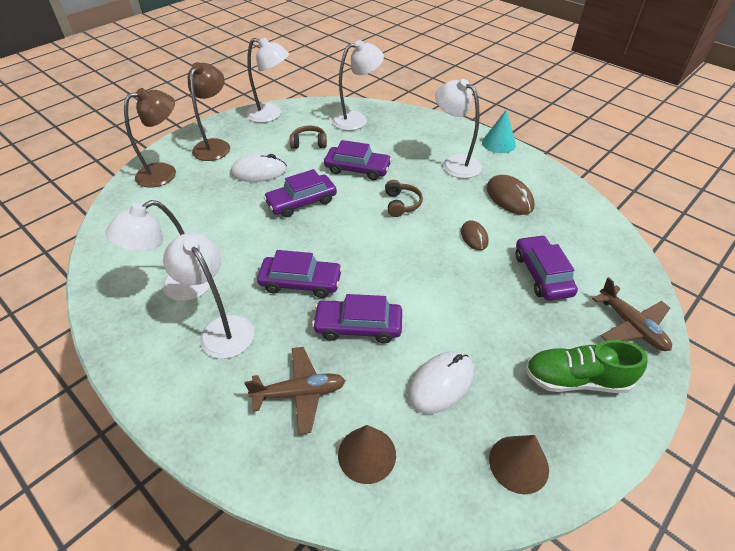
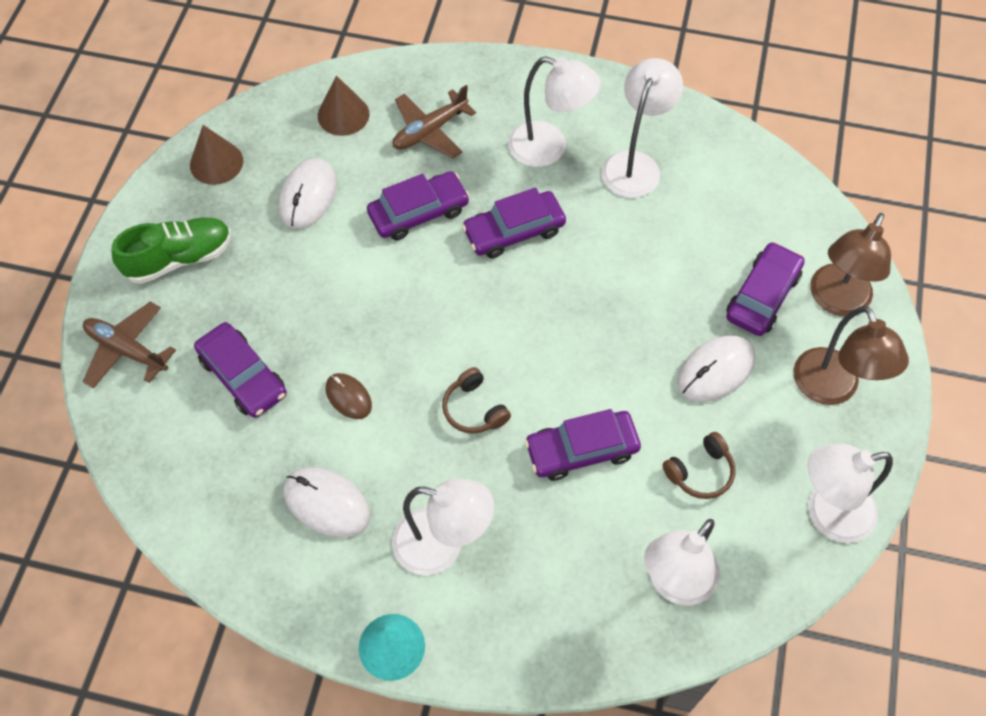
camera: 150 degrees right, 15 degrees up
(301, 202) = (608, 344): purple car -> purple car (762, 296)
(509, 197) = (327, 503): brown mouse -> white mouse

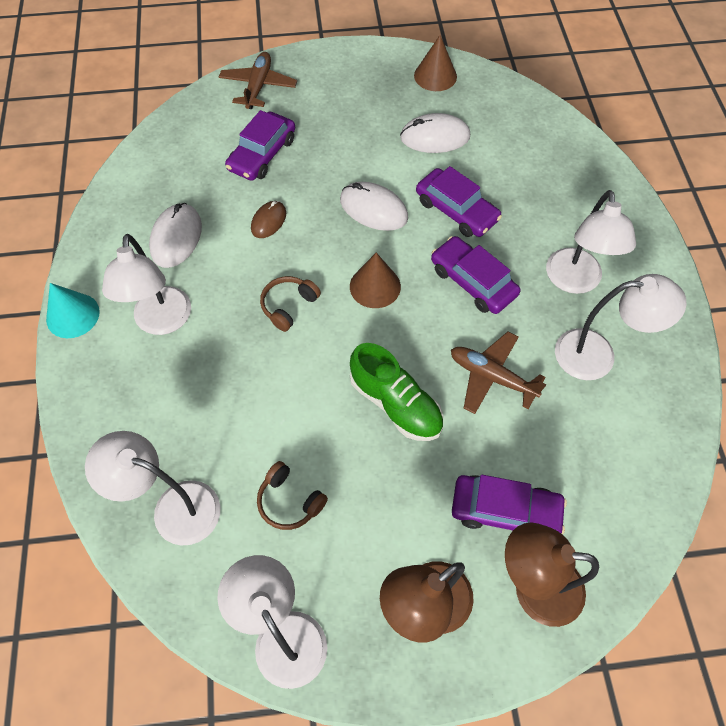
camera: 70 degrees right, 0 degrees up
(179, 258) = (343, 86): green shoe -> green shoe (395, 404)
(343, 115) = (523, 132): brown cone -> brown cone (375, 286)
(430, 131) = (541, 192): brown plane -> brown plane (491, 377)
(582, 450) = (278, 396): purple car -> none
(715, 370) = (401, 487): white mouse -> white mouse (373, 209)

